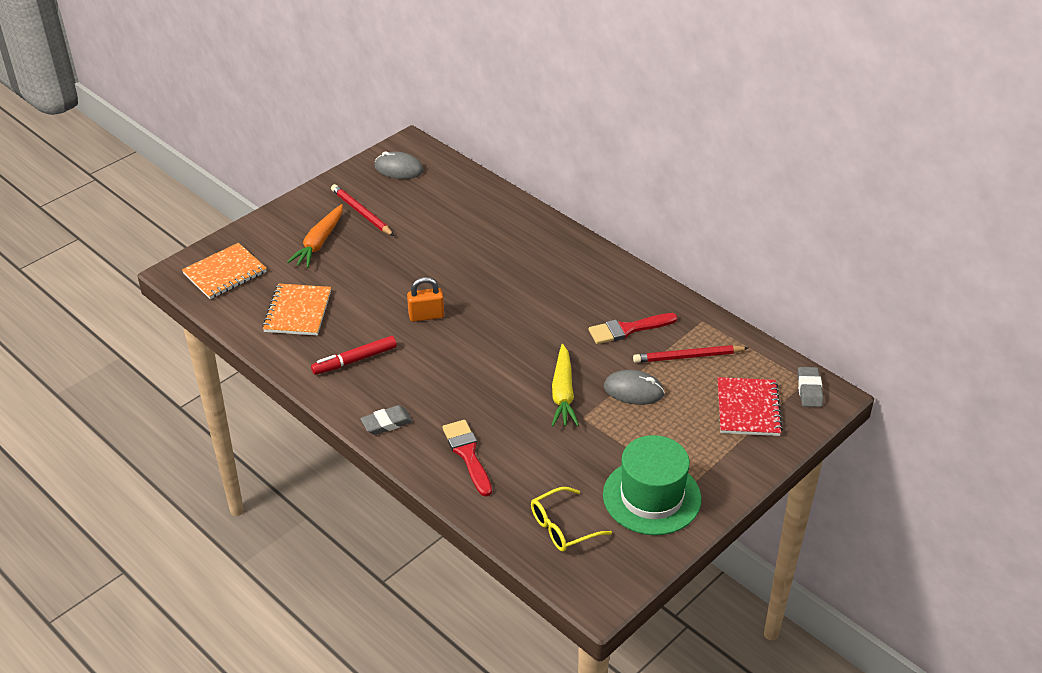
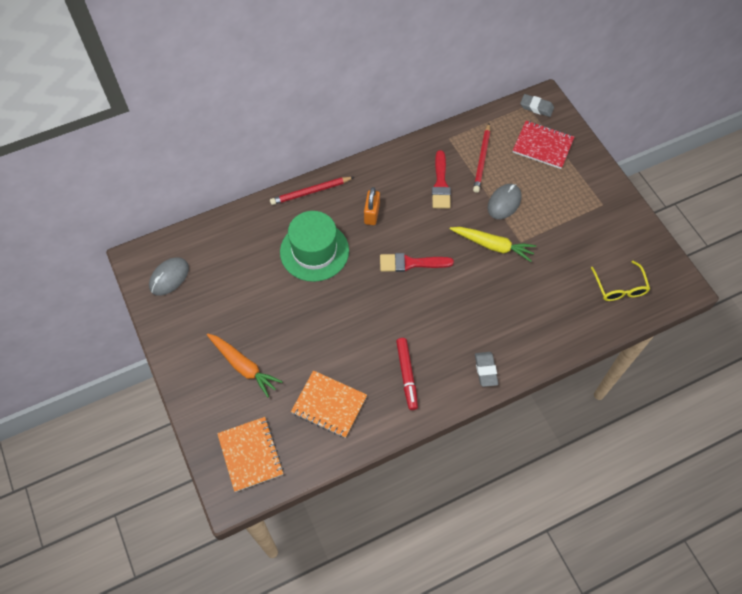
camera: 70 degrees left, 20 degrees up
(361, 212) = (217, 322): red pencil -> red pencil (310, 192)
(426, 316) = (373, 310): orange padlock -> orange padlock (371, 214)
(467, 454) = (535, 325): red brush -> red brush (411, 263)
(652, 497) = (606, 227): green hat -> green hat (314, 251)

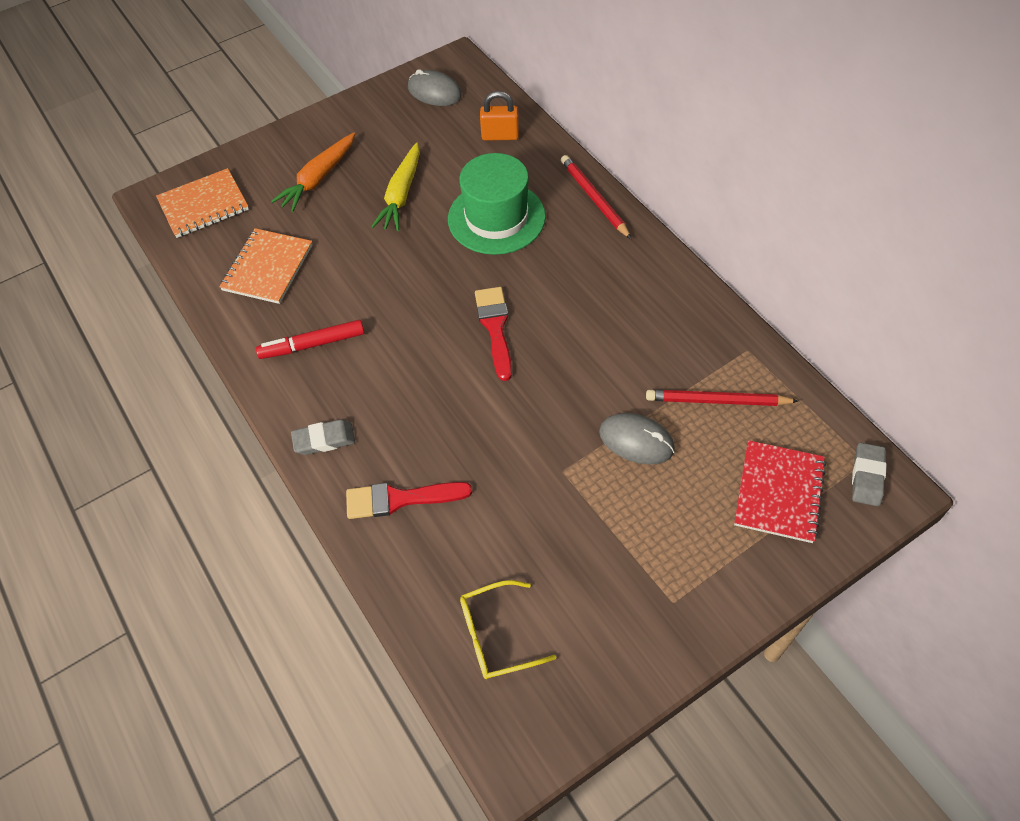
camera: 85 degrees right, 5 degrees down
(371, 214) = (572, 271): orange padlock -> orange padlock (500, 136)
(440, 184) = (650, 349): red brush -> red brush (400, 499)
(492, 245) = (547, 431): yellow carrot -> yellow carrot (401, 195)

